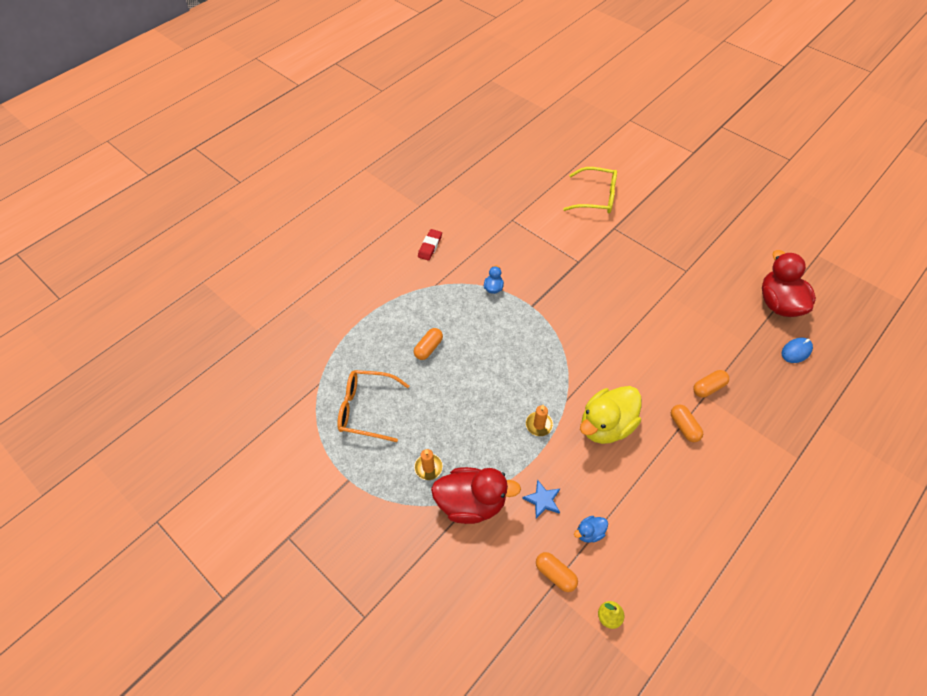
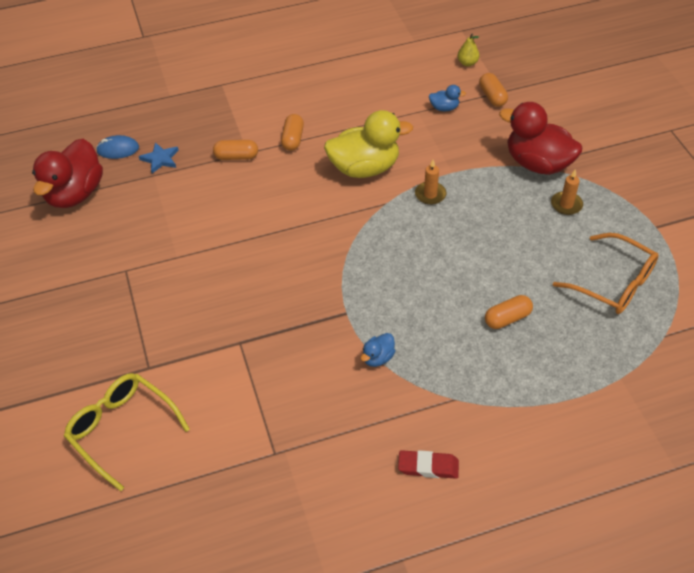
camera: 150 degrees left, 5 degrees down
(430, 246) = (428, 466): red eraser -> red eraser turned 45 degrees clockwise
(542, 500) = (469, 141): blue star -> blue star (160, 159)

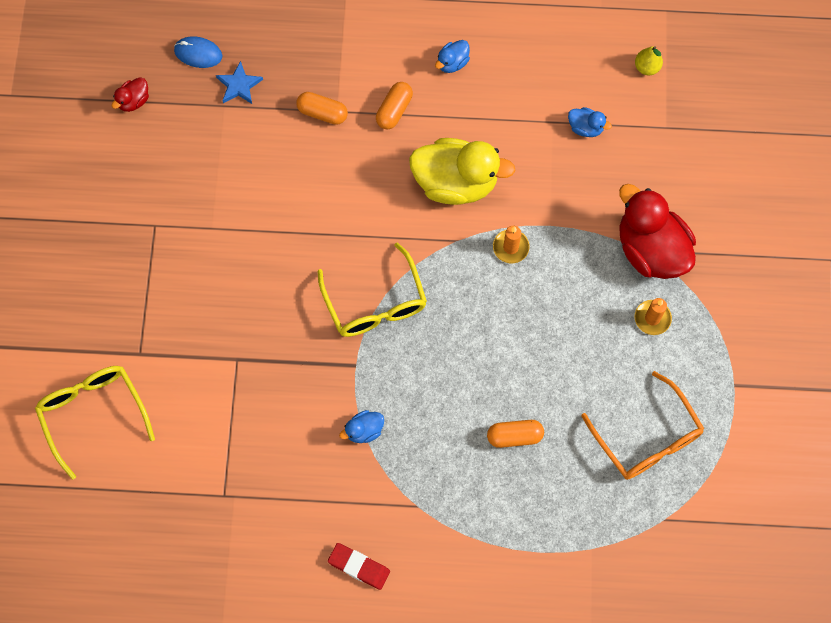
camera: 20 degrees right, 20 degrees up
(75, 194) = (134, 101): red duck -> red duck, size x0.44
(323, 100) = (452, 63): none -> blue duck
(341, 264) = (375, 303): none -> yellow glasses
(492, 97) = (650, 131): orange capsule -> none

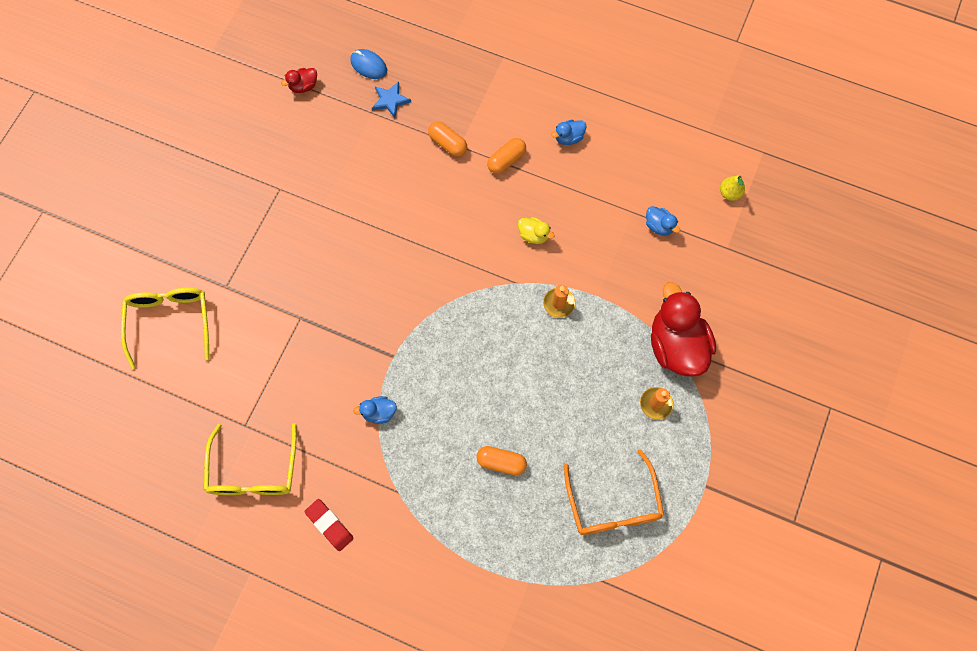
camera: 20 degrees right, 0 degrees up
(375, 303) = (429, 311): yellow glasses -> yellow glasses (254, 471)
(456, 183) = (534, 235): yellow duck -> yellow duck, size x0.44

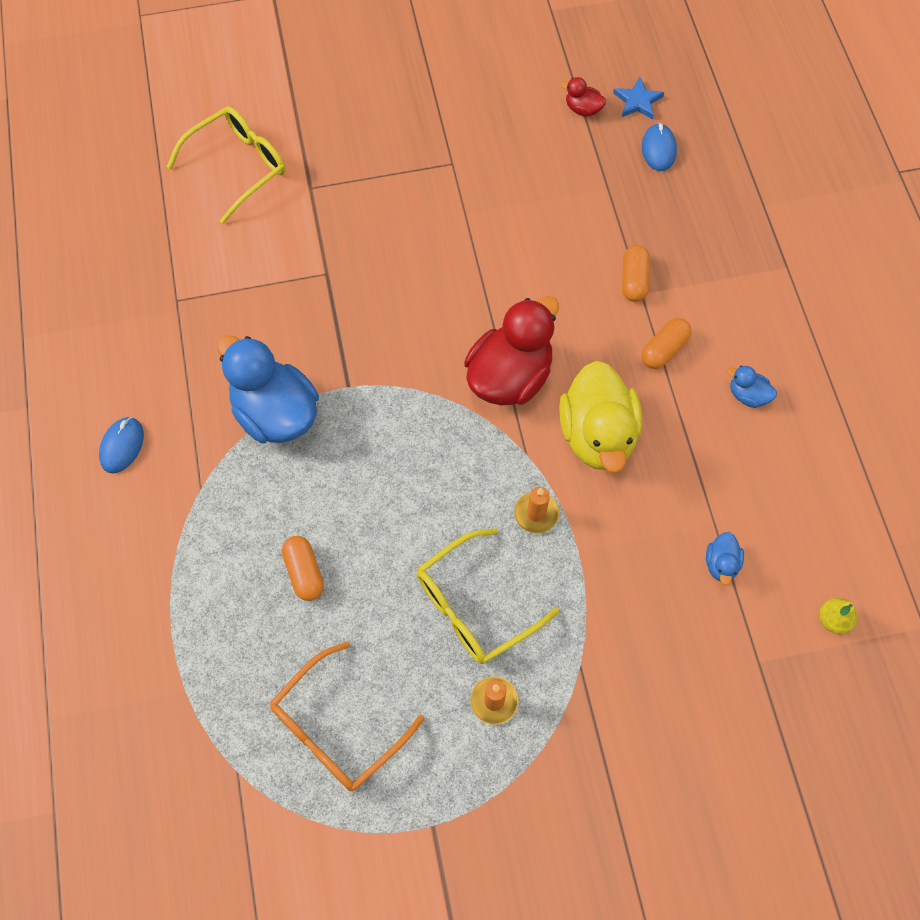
camera: 55 degrees right, 5 degrees down
(254, 471) = (134, 339): yellow glasses -> yellow glasses (474, 606)
(329, 525) = (122, 446): red eraser -> blue mouse
(379, 413) = (275, 413): blue duck -> blue duck, size x2.27
(390, 100) = (636, 195): blue star -> blue star (638, 101)
(506, 160) = (664, 350): orange capsule -> orange capsule turned 60 degrees counterclockwise
(534, 235) = (597, 435): yellow duck -> yellow duck, size x2.27
(676, 345) = (585, 679): red duck -> red duck (510, 377)

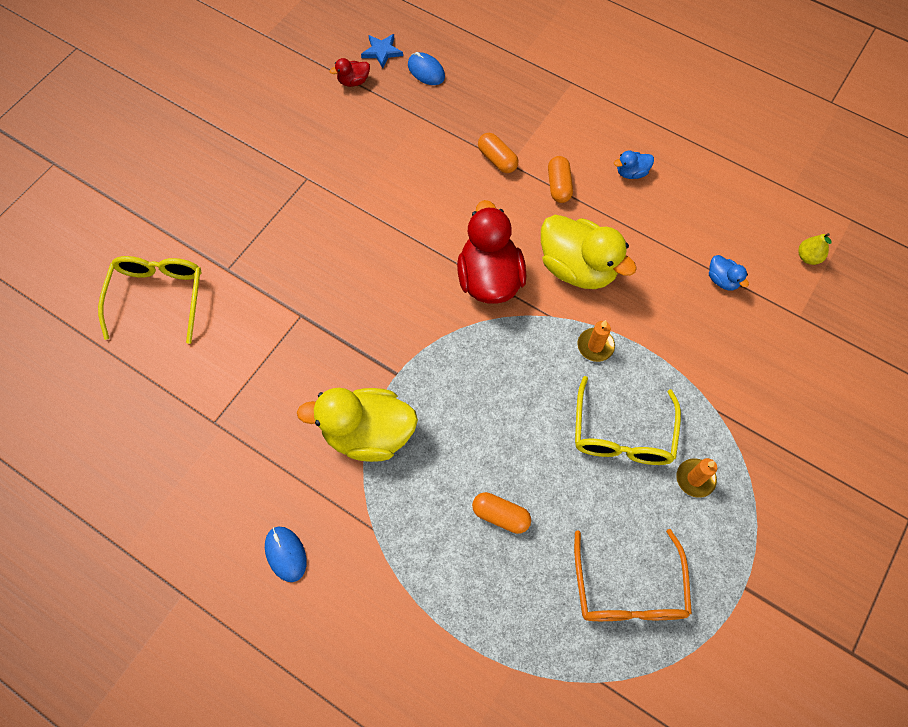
camera: 45 degrees left, 0 degrees up
(275, 413) = (368, 434): blue duck -> yellow duck

